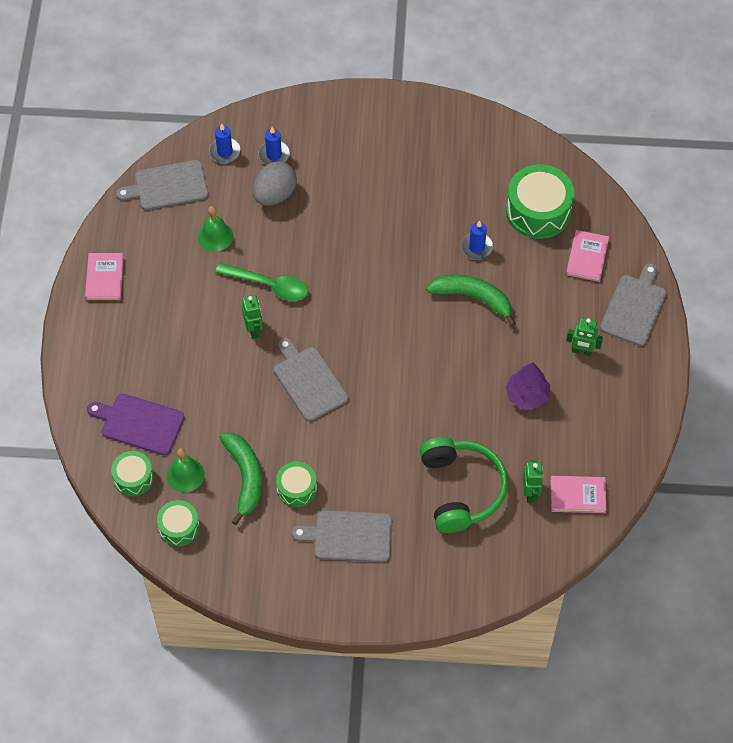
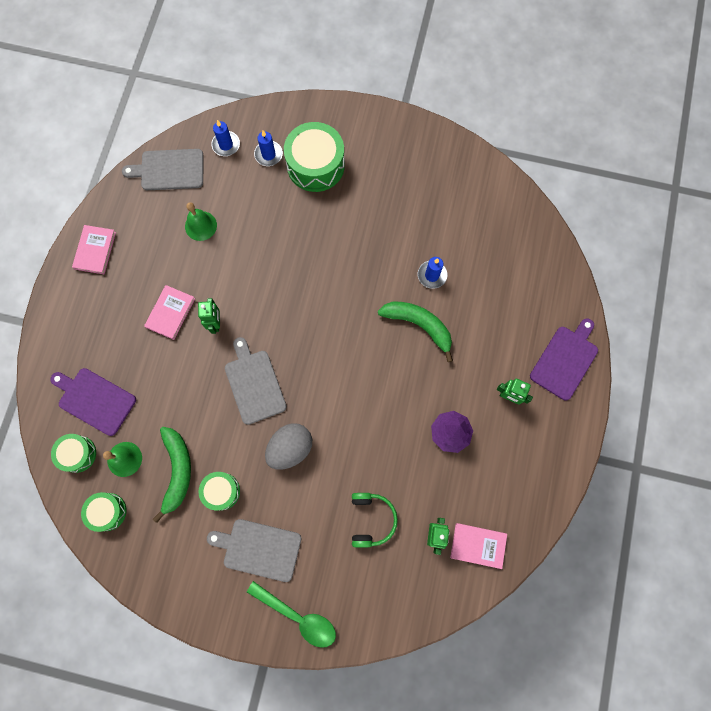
camera: 10 degrees right, 15 degrees up
(269, 285) = (238, 282): green spoon -> green spoon (298, 616)
(275, 195) = (261, 194): grey egg -> grey egg (290, 448)
(461, 489) = (371, 519): green headphones -> green headphones, size x0.60
(538, 211) = (494, 248): green drum -> green drum (315, 165)
(587, 257) = (530, 302): pink book -> pink book (170, 313)
(634, 307) = (565, 360): grey cutting board -> purple cutting board

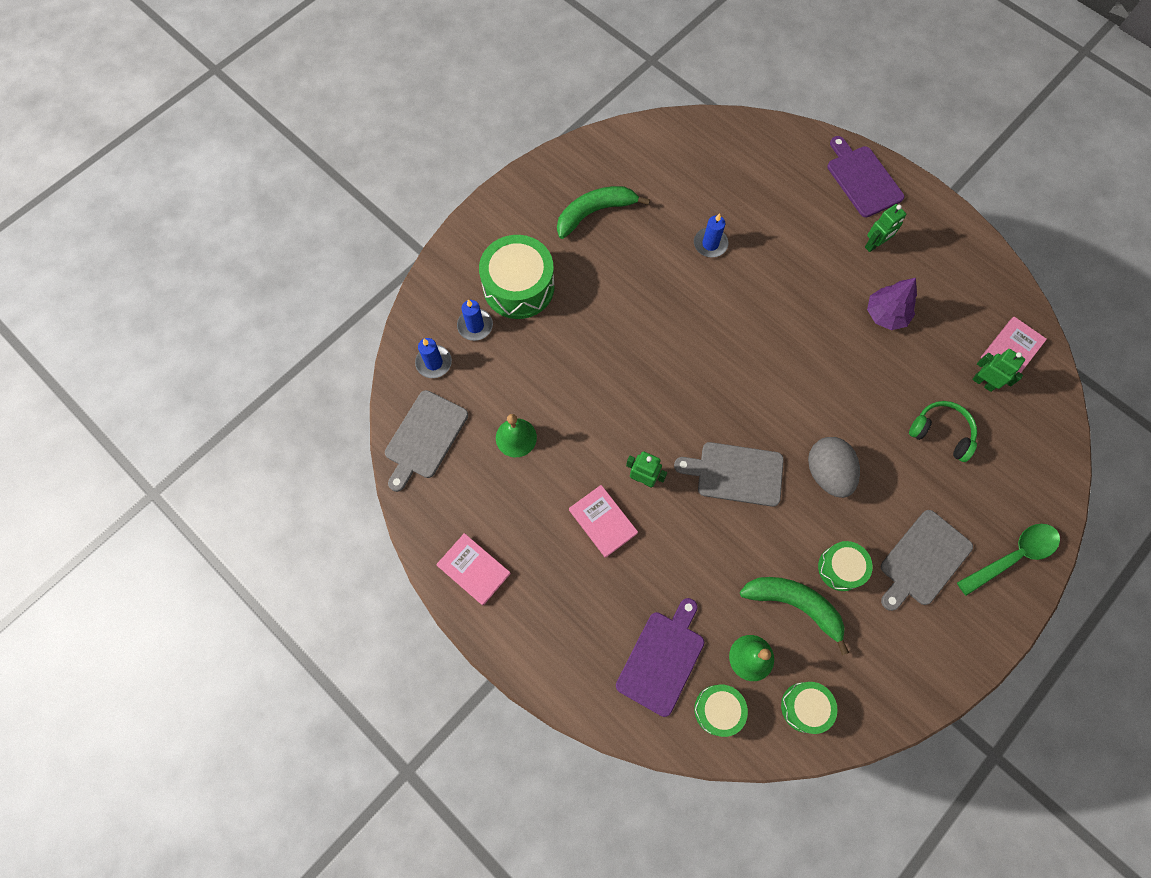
camera: 60 degrees left, 5 degrees down
(94, 400) = (662, 659): purple cutting board -> purple cutting board turned 150 degrees clockwise
(419, 325) = (757, 283): green banana -> green banana (594, 213)

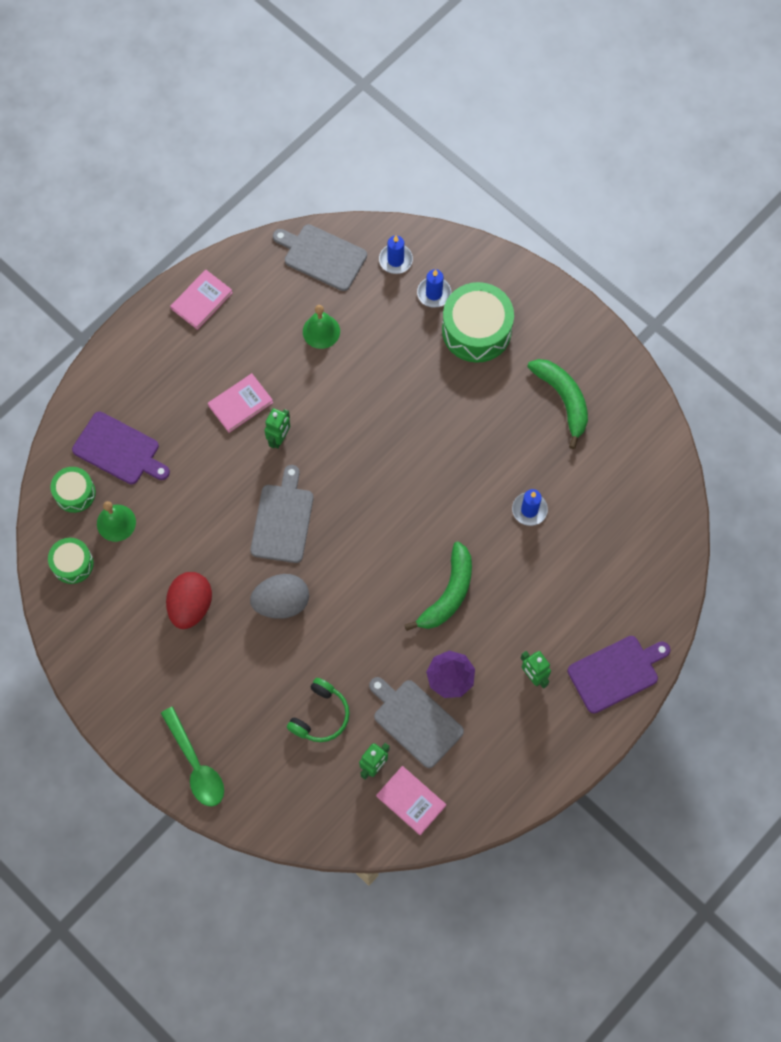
camera: 90 degrees right, 0 degrees up
(794, 604) = (160, 562): green banana -> green banana (448, 593)
(841, 568) = (191, 606): green drum -> red egg
(923, 560) = (195, 681): grey cutting board -> grey cutting board (415, 721)

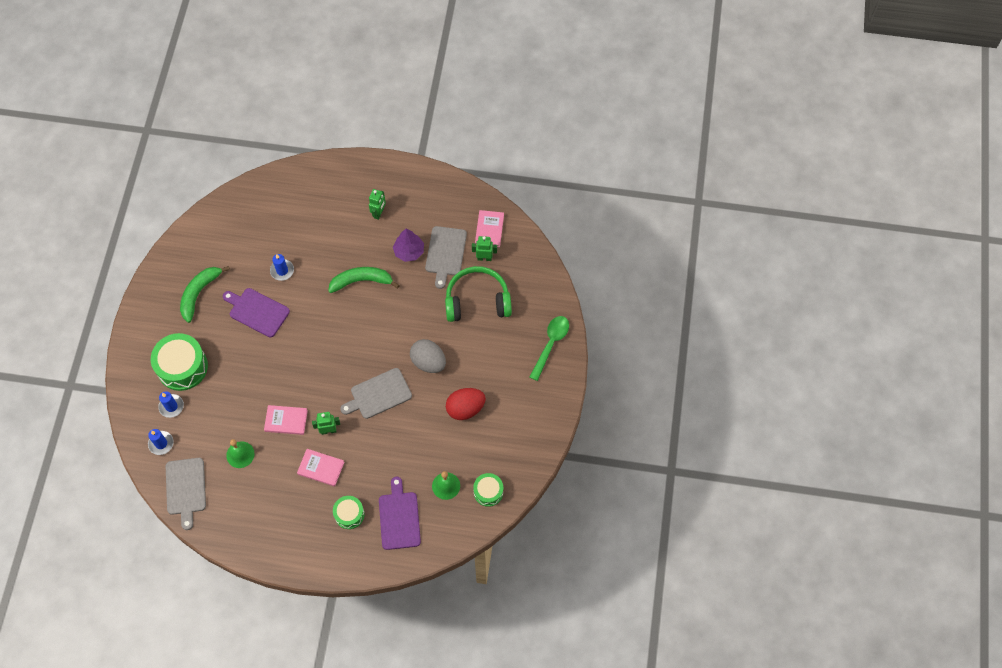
camera: 125 degrees left, 5 degrees down
(75, 493) = (444, 523): green drum -> green drum (349, 514)
(201, 301) = (265, 541): pink book -> pink book (286, 421)
(320, 715) = (477, 301): green headphones -> green headphones, size x1.66
(616, 672) = (348, 176): purple cutting board -> purple cutting board (257, 311)

